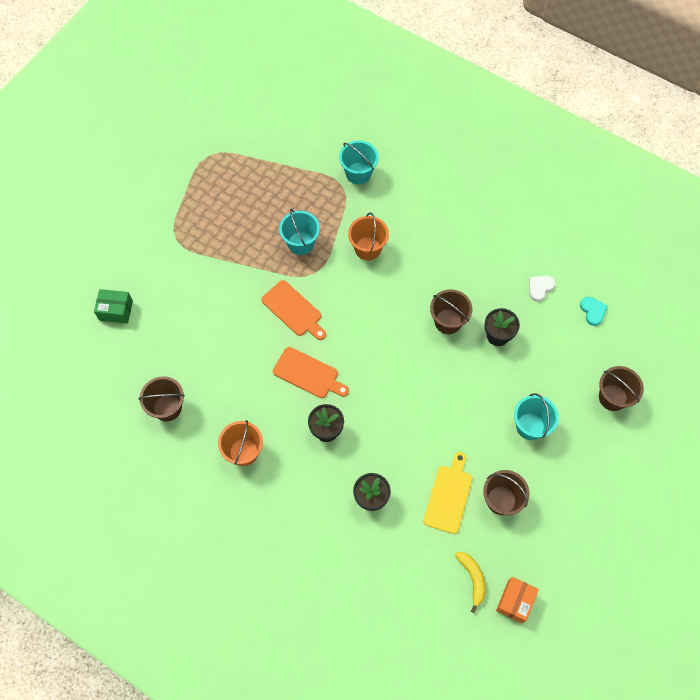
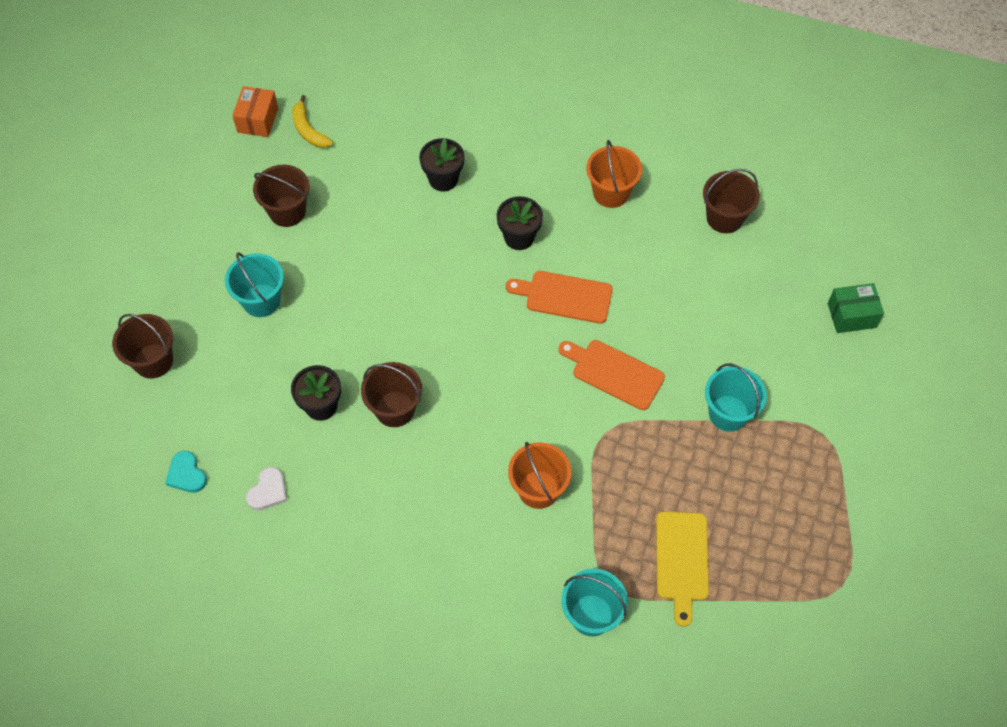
camera: 165 degrees right, 5 degrees down
(301, 243) = (640, 473): turquoise bucket -> turquoise bucket (728, 413)
(449, 496) = (351, 202): yellow cutting board -> yellow cutting board (682, 561)

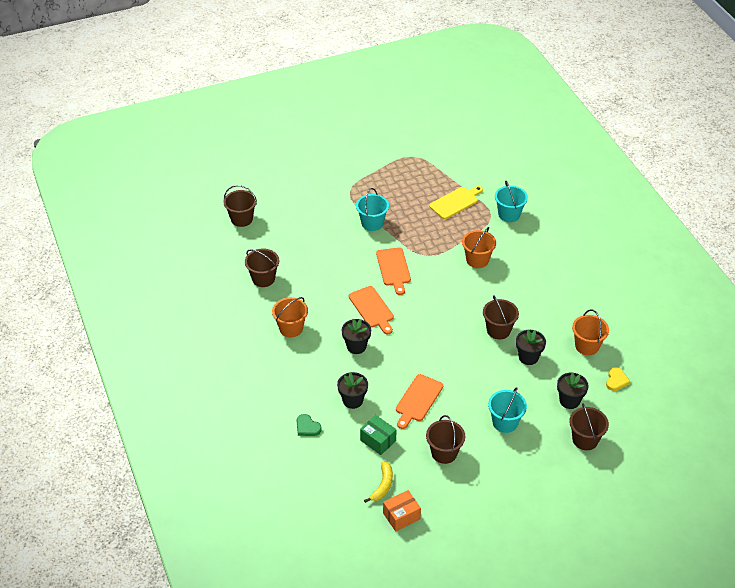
camera: 130 degrees left, 15 degrees down
(186, 474) = (616, 380): turquoise heart -> yellow heart
(216, 393) = (569, 401): none -> black flower pot
(268, 491) = (587, 346): white heart -> orange bucket
(380, 240) = (418, 400): none -> orange cutting board
(449, 116) = (307, 427): none -> green heart
(851, 315) = (277, 210): green box -> green box (378, 440)
(866, 264) = (241, 219): none -> brown bucket

